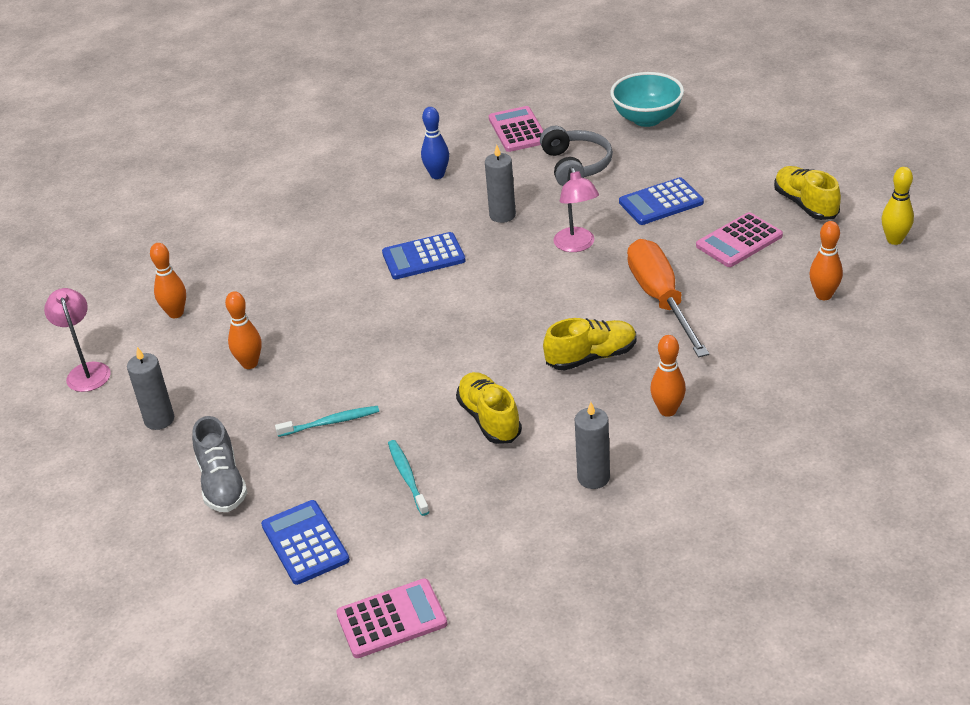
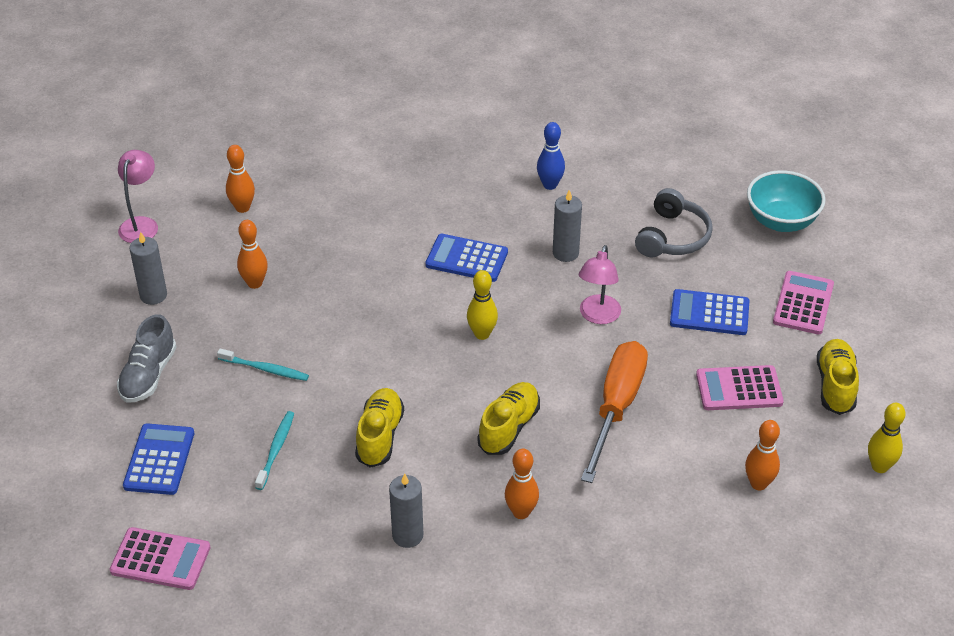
camera: 30 degrees right, 5 degrees up
(495, 303) = (482, 334): none -> yellow bowling pin
(518, 130) = (658, 175): pink calculator -> pink calculator (803, 303)
(591, 357) = (509, 427): yellow shoe -> yellow shoe turned 75 degrees counterclockwise

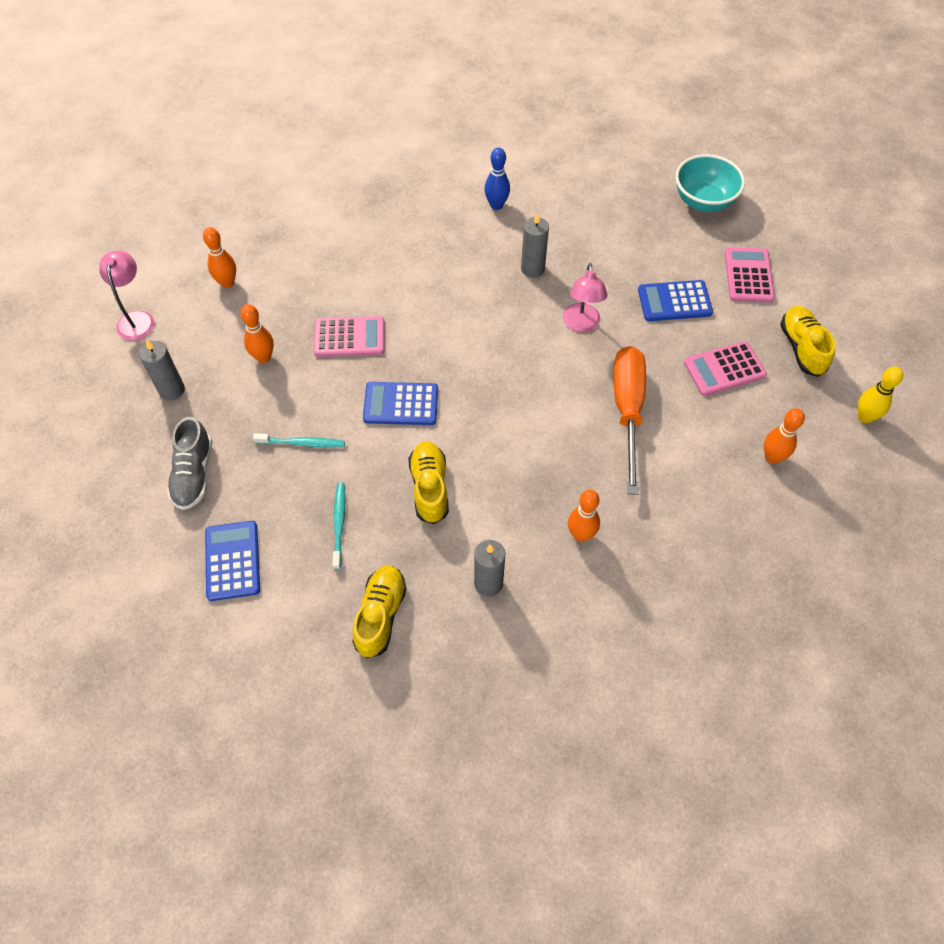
camera: 15 degrees left, 15 degrees up
(160, 559) = (267, 665): pink calculator -> pink calculator (349, 337)
(466, 259) = (448, 292): blue calculator -> blue calculator (401, 404)
(482, 334) = (486, 364): yellow bowling pin -> none
(509, 427) = (541, 452): yellow shoe -> yellow shoe (380, 615)
(672, 237) = (618, 234): grey headphones -> none

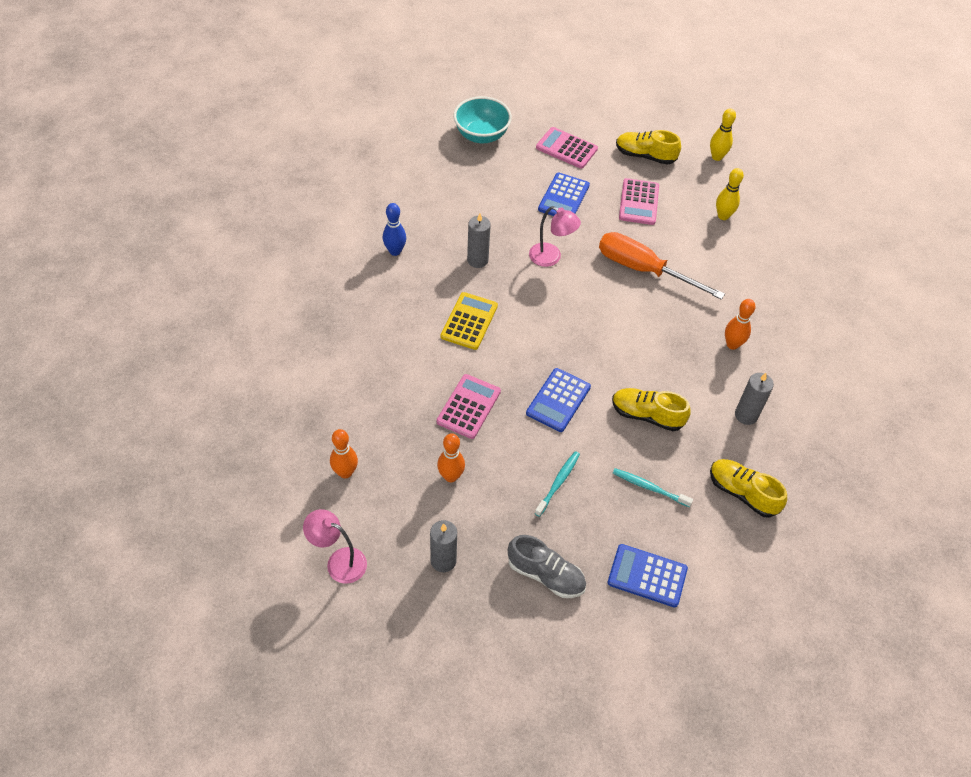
camera: 65 degrees left, 5 degrees down
(451, 295) = (469, 321): none -> yellow calculator
(772, 457) = (723, 216): orange bowling pin -> yellow bowling pin

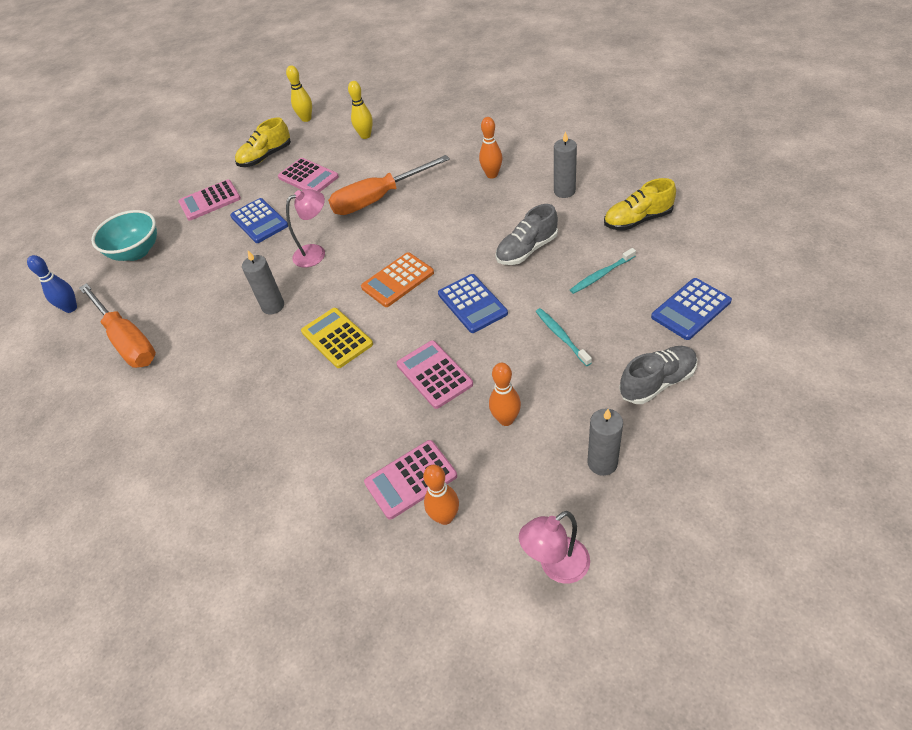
camera: 50 degrees left, 5 degrees down
(365, 436) = (411, 479): none -> pink calculator
(394, 187) = (127, 340): none -> orange screwdriver
(395, 251) = (205, 368): blue bowling pin -> blue bowling pin (71, 308)
(554, 333) = (398, 280): none -> orange calculator
(647, 415) = (527, 250): yellow shoe -> grey shoe

